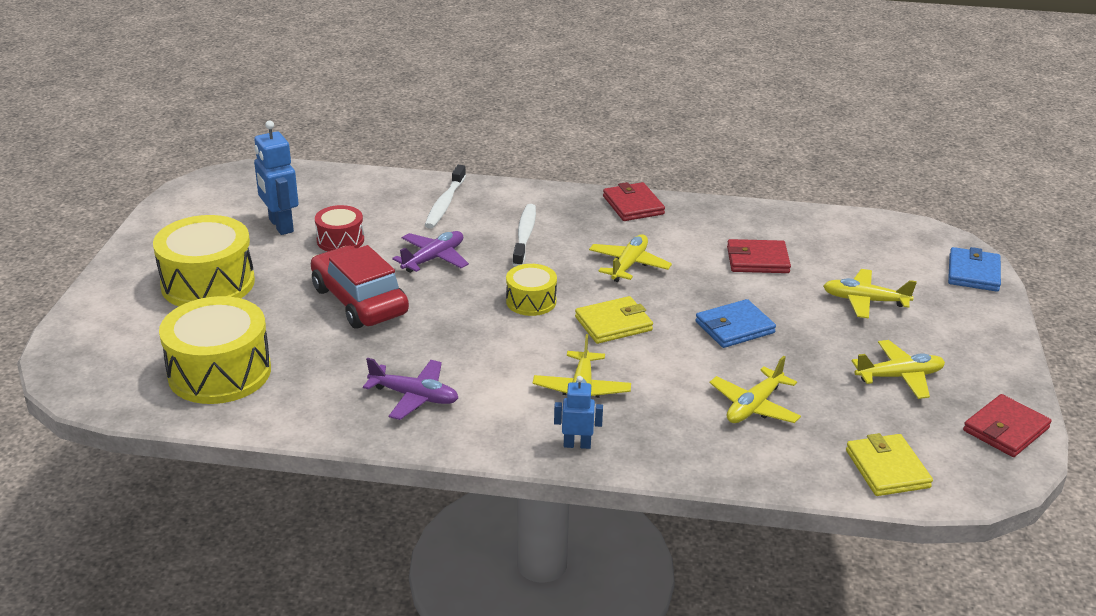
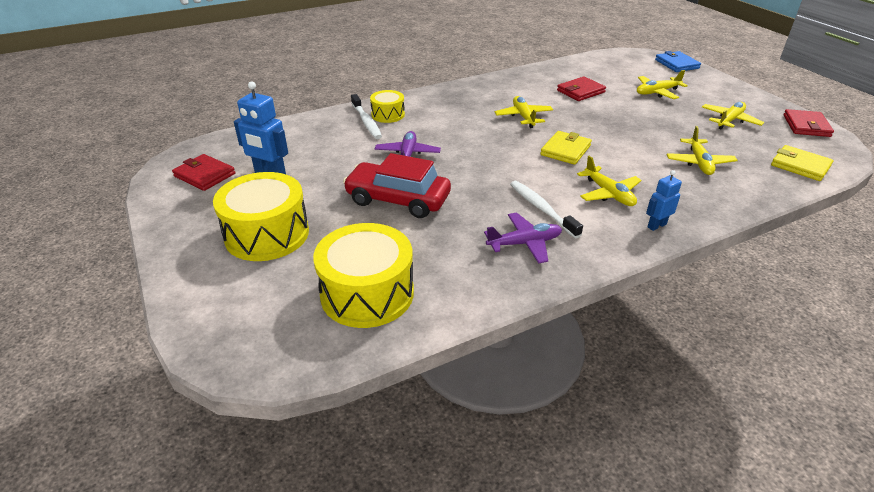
camera: 35 degrees left, 5 degrees up
(340, 240) = (328, 167): red drum -> none
(524, 236) = (442, 122): white toothbrush -> white toothbrush (542, 209)
(531, 301) = (503, 156): yellow drum -> yellow drum (388, 115)
(633, 205) = (477, 86): red wallet -> red wallet (204, 175)
(734, 327) = (625, 127): blue wallet -> none

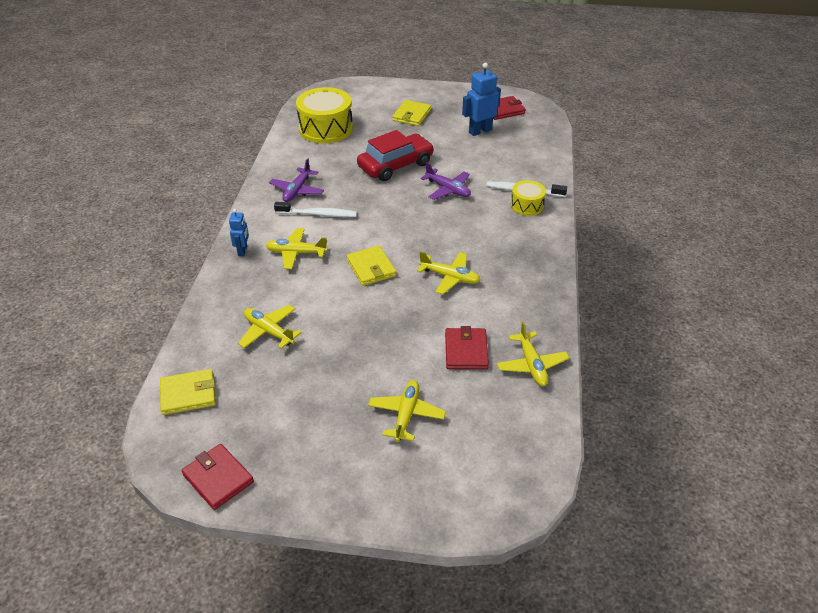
camera: 125 degrees right, 5 degrees up
(267, 234) = (411, 115): yellow drum -> yellow wallet
(676, 64) = (461, 510): blue wallet -> none
(729, 120) = (295, 420): yellow plane -> yellow plane (531, 365)

